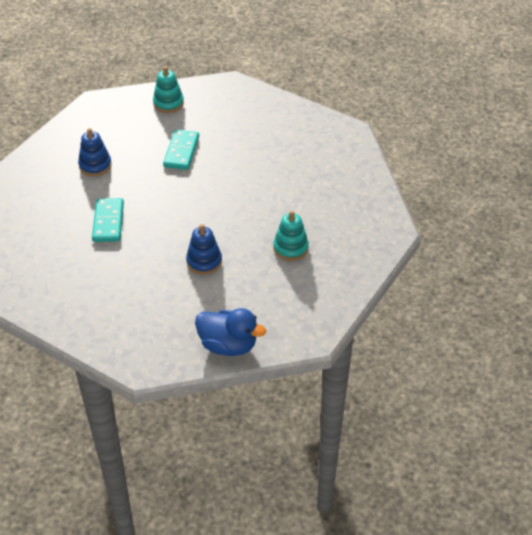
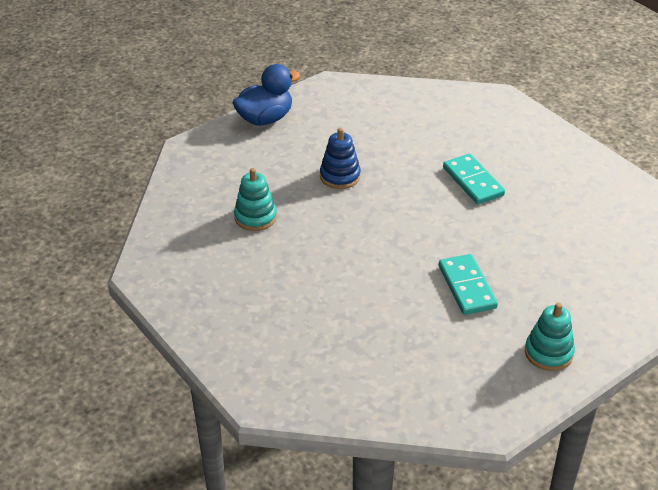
camera: 155 degrees right, 5 degrees down
(95, 165) = (551, 235): blue stacking toy -> none
(228, 345) = (265, 118): blue duck -> blue duck turned 150 degrees clockwise

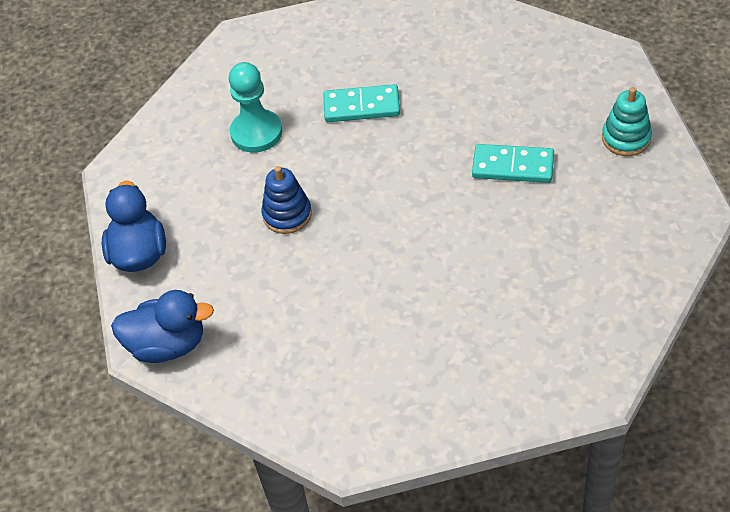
camera: 60 degrees left, 10 degrees up
(195, 157) = (167, 345): none -> blue duck
(255, 217) = (312, 313): turquoise stacking toy -> none
(409, 136) = (256, 133): none -> turquoise pawn

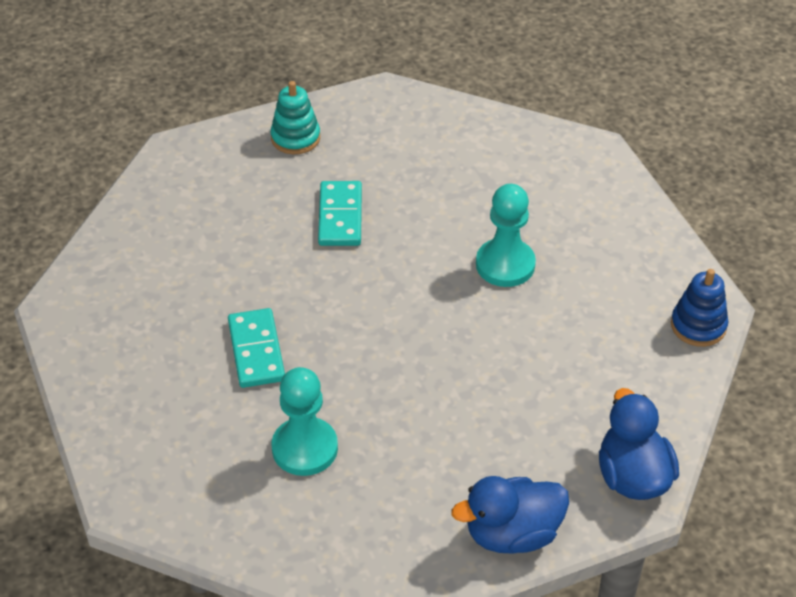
camera: 105 degrees left, 5 degrees down
(287, 215) = (431, 397): blue stacking toy -> blue stacking toy (698, 326)
(432, 285) = (505, 265): none -> turquoise pawn

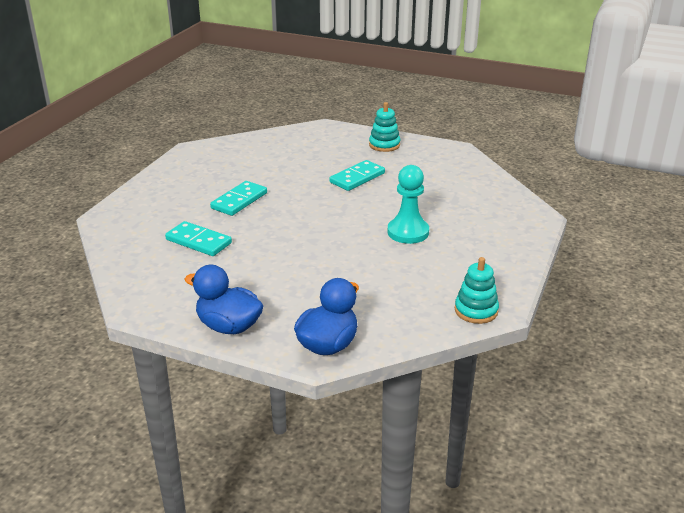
camera: 45 degrees right, 15 degrees down
(305, 448) = (198, 241): turquoise pawn -> turquoise domino
(698, 326) = (476, 311): blue stacking toy -> turquoise stacking toy

